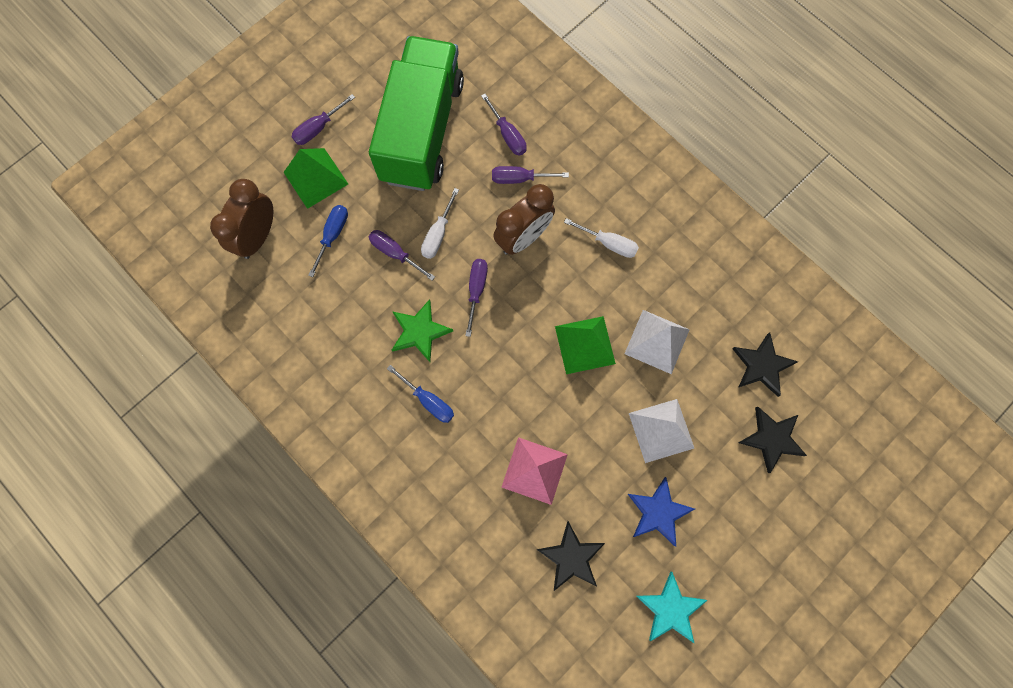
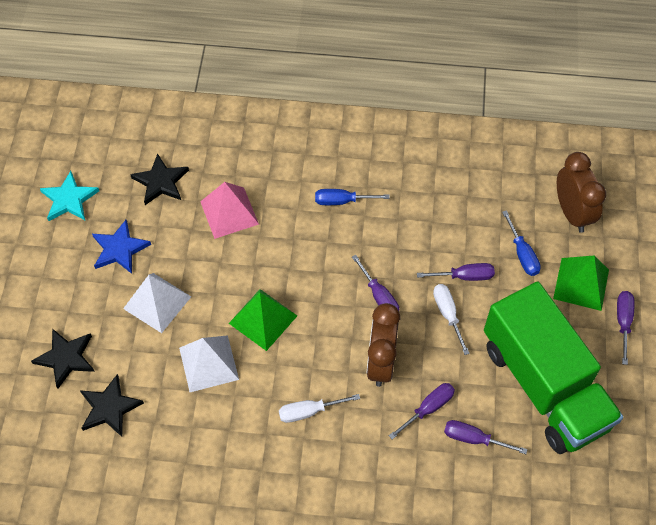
camera: 140 degrees right, 15 degrees down
(419, 331) = (392, 238): green star -> none

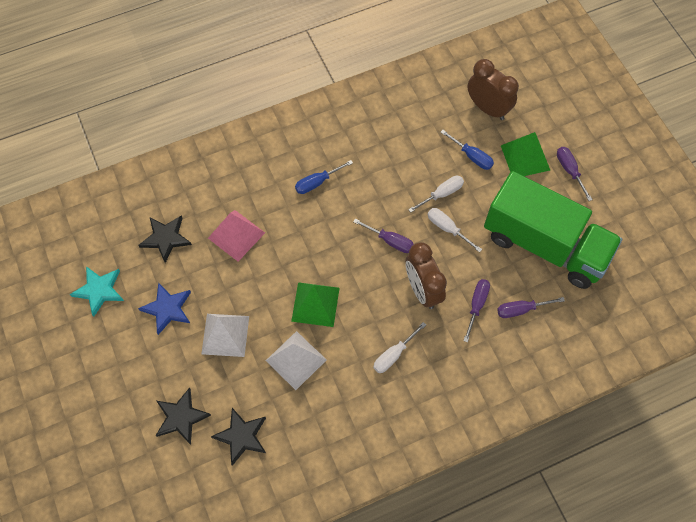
camera: 30 degrees left, 5 degrees up
(464, 276) = (441, 194): purple screwdriver -> white screwdriver

